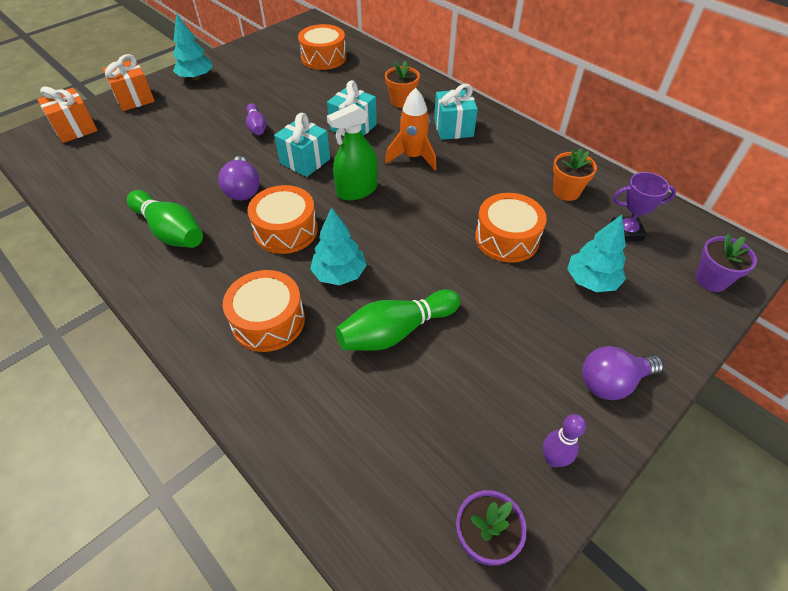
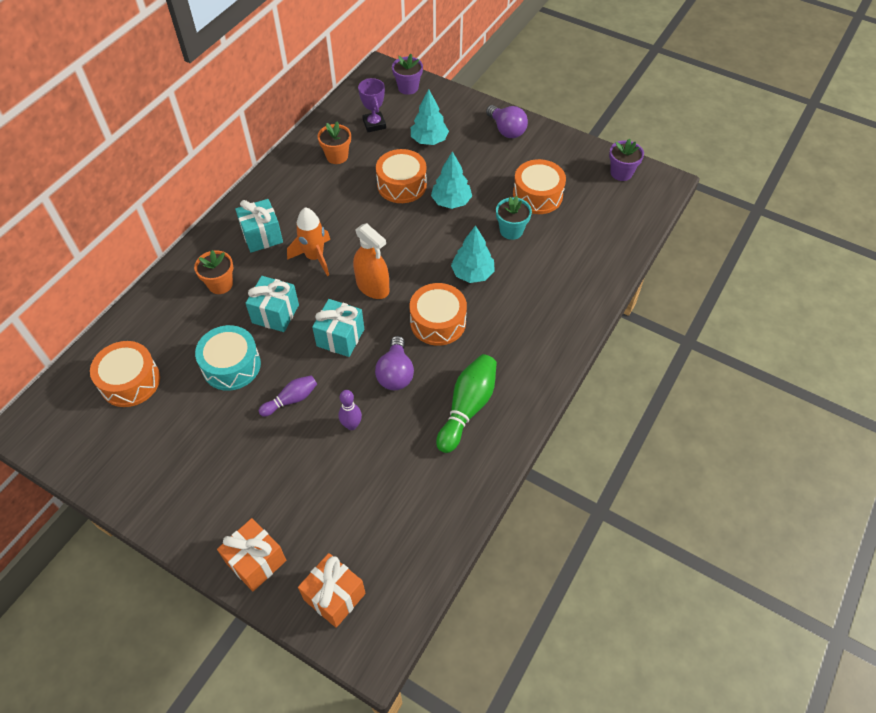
camera: 105 degrees left, 5 degrees up
(196, 77) = (194, 510): turquoise tree -> turquoise tree (451, 202)
(243, 189) = (395, 373): purple light bulb -> purple light bulb turned 120 degrees clockwise
(268, 321) = (532, 303): orange drum -> orange drum (537, 195)
(310, 101) = (231, 365): none -> turquoise drum
(357, 190) = (372, 287): green spray bottle -> orange spray bottle
(396, 331) = (511, 230): green bowling pin -> turquoise flower pot
(553, 459) = (566, 151): purple bowling pin -> purple bowling pin (351, 425)

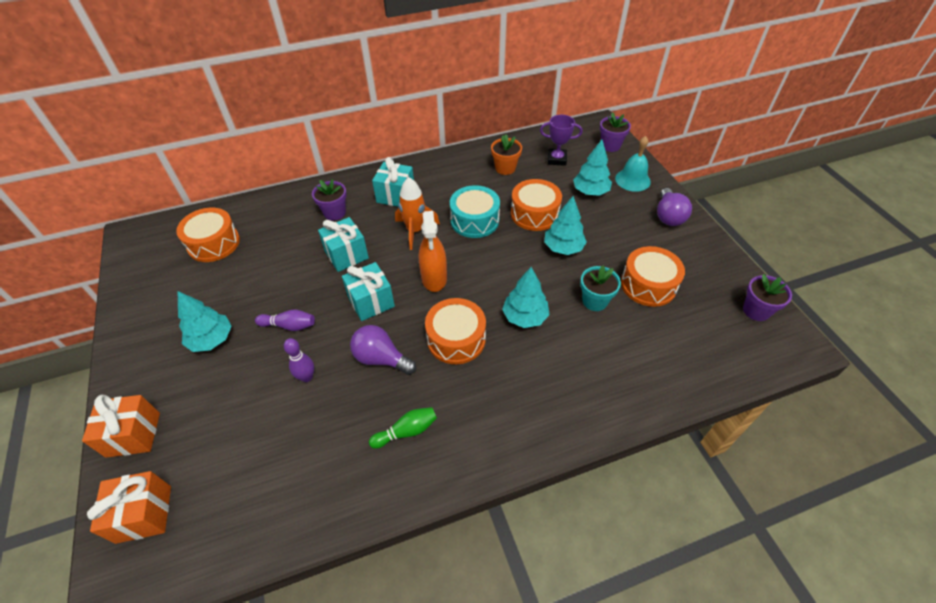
camera: 40 degrees right, 5 degrees down
(220, 284) = (334, 213): orange flower pot -> purple flower pot
(231, 365) = (280, 273): turquoise drum -> turquoise drum (474, 220)
(234, 454) = (211, 339): none -> turquoise tree
(374, 124) = (556, 159): purple trophy -> purple trophy turned 75 degrees clockwise
(395, 373) = (381, 358): purple light bulb -> purple light bulb turned 75 degrees clockwise
(453, 111) = (632, 180): none -> turquoise bell
(467, 408) = (406, 431): green bowling pin -> green bowling pin, size x0.59

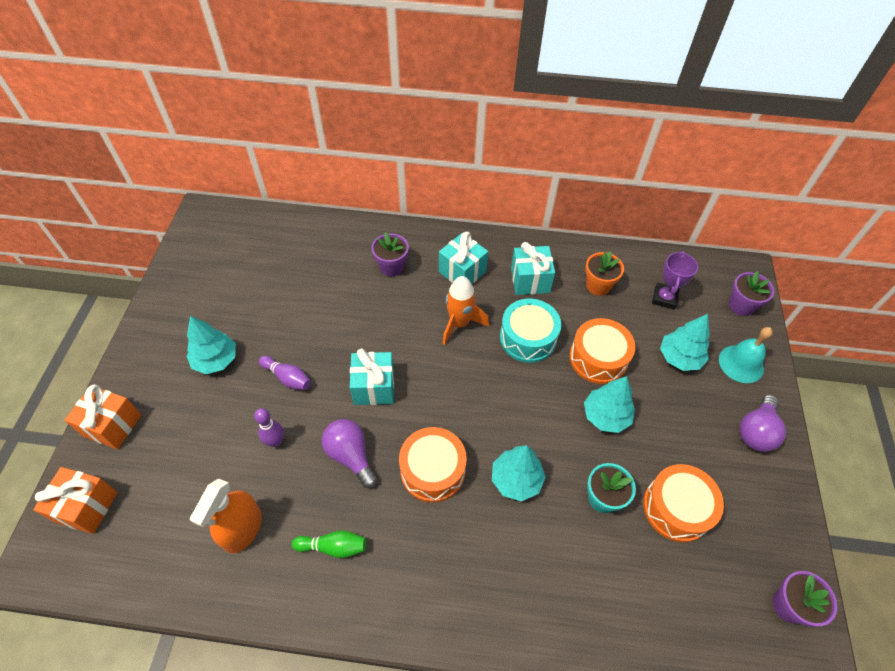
camera: 25 degrees right, 5 degrees up
(214, 243) = (266, 254): orange drum -> none
(346, 255) = (378, 322): turquoise gift -> turquoise gift (530, 280)
(434, 278) = (449, 389): orange spray bottle -> orange spray bottle (243, 529)
(556, 159) = (664, 298): purple trophy -> purple trophy turned 75 degrees clockwise

